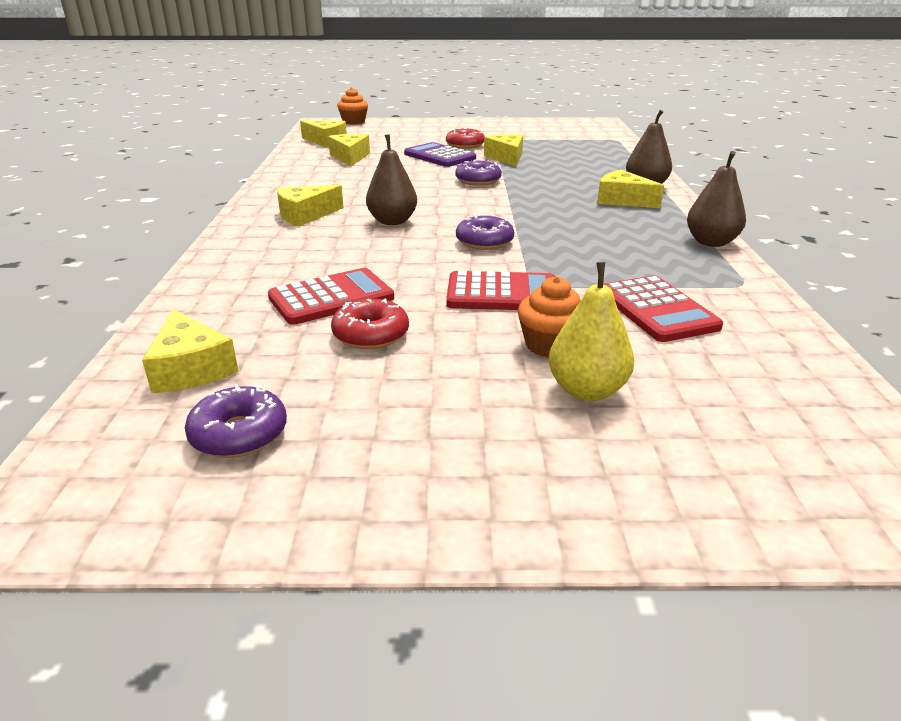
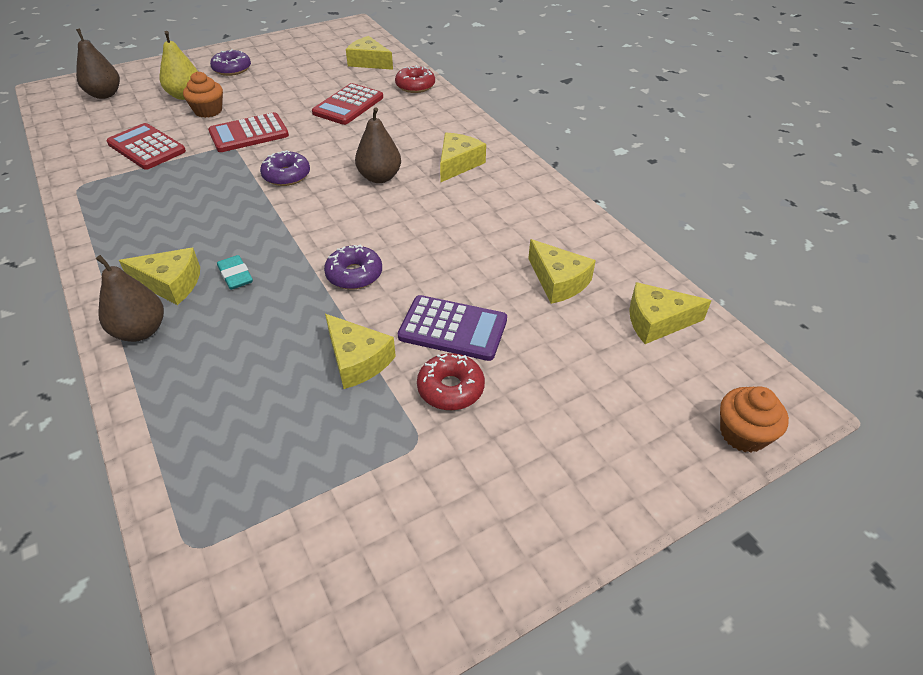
camera: 150 degrees right, 15 degrees up
(239, 434) = (318, 51): purple donut -> purple donut (232, 69)
(371, 335) = (305, 93): red donut -> red donut (415, 86)
(568, 195) = (235, 276): none -> turquoise eraser
(711, 242) = (87, 231): brown pear -> brown pear (105, 95)

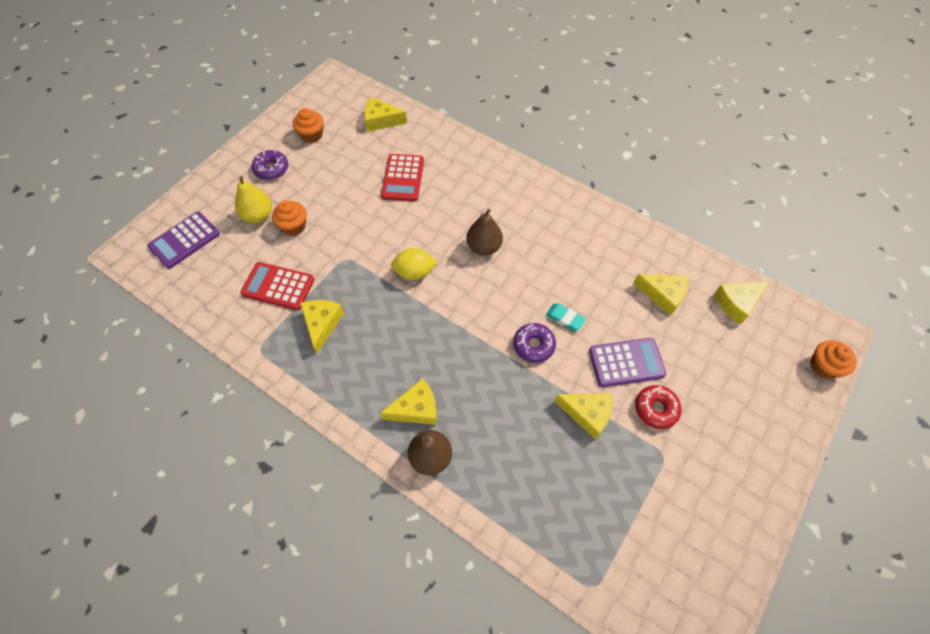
camera: 25 degrees left, 15 degrees up
(105, 95) = (184, 240): brown pear -> purple calculator
(235, 276) = (455, 382): turquoise eraser -> turquoise eraser (565, 318)
(249, 134) = (349, 239): red calculator -> none
(286, 175) = (414, 272): purple donut -> yellow lemon
(293, 56) = (311, 135): none -> orange cupcake
(415, 86) = (439, 137): red donut -> none
(458, 164) = (529, 212): yellow cheese -> yellow cheese (322, 324)

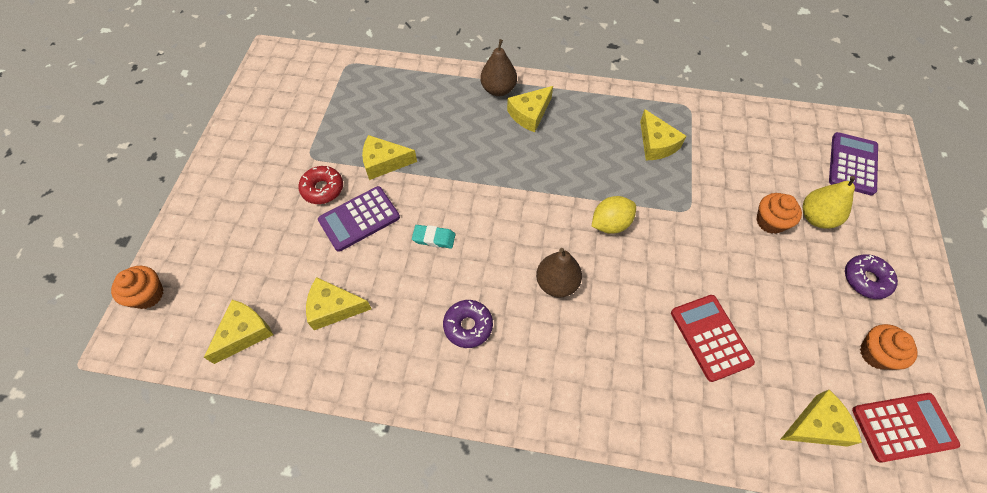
camera: 155 degrees right, 0 degrees up
(278, 286) = (724, 158): red calculator -> red calculator (903, 427)
(533, 345) = (454, 200): purple donut -> purple donut (468, 326)

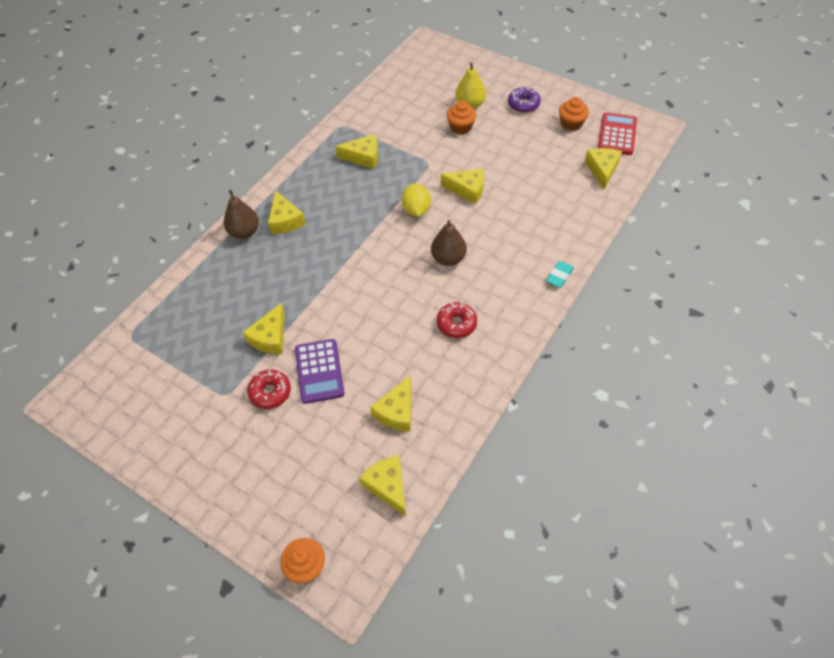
camera: 65 degrees left, 5 degrees down
(434, 238) = (368, 323): turquoise eraser -> turquoise eraser (559, 276)
(468, 326) = (456, 324): purple donut -> red donut
(673, 265) = (467, 190): none -> yellow cheese
(710, 337) = (527, 193): red calculator -> none
(852, 164) = (440, 69): purple calculator -> none

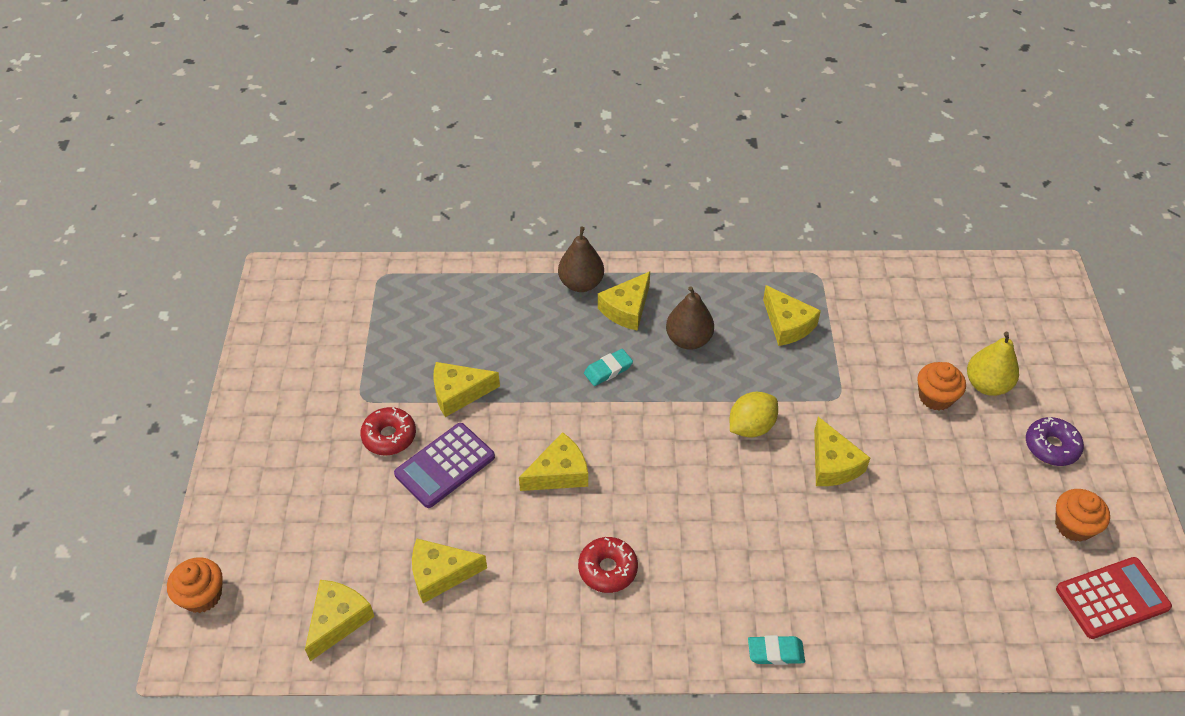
camera: 55 degrees right, 5 degrees down
(321, 252) = (608, 370): none -> turquoise eraser
(448, 258) = (702, 504): brown pear -> brown pear (688, 340)
(602, 170) = (1020, 612): yellow cheese -> yellow cheese (559, 473)

